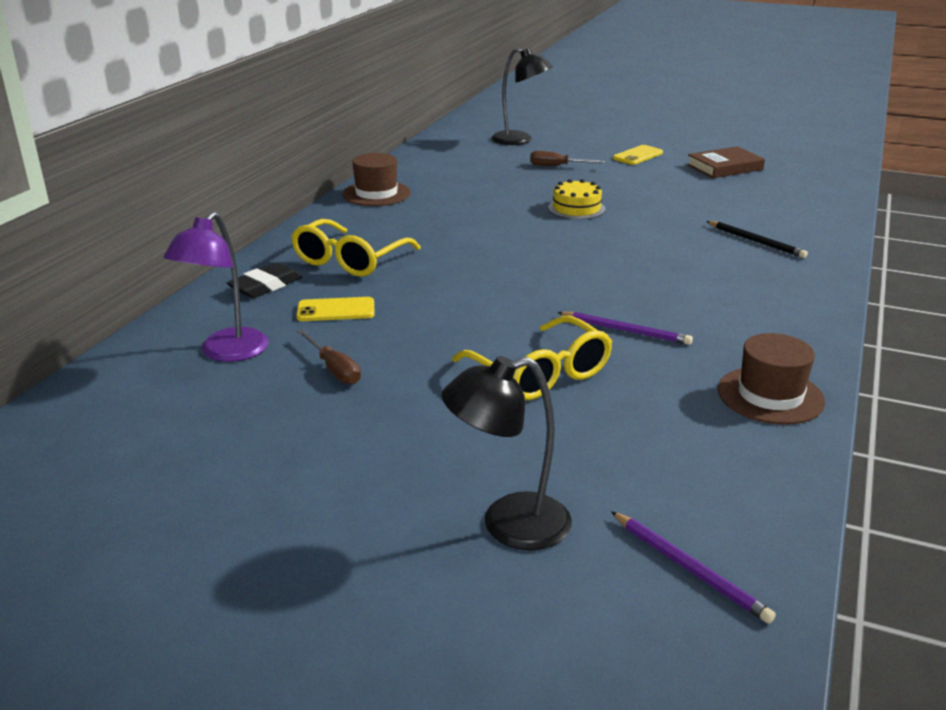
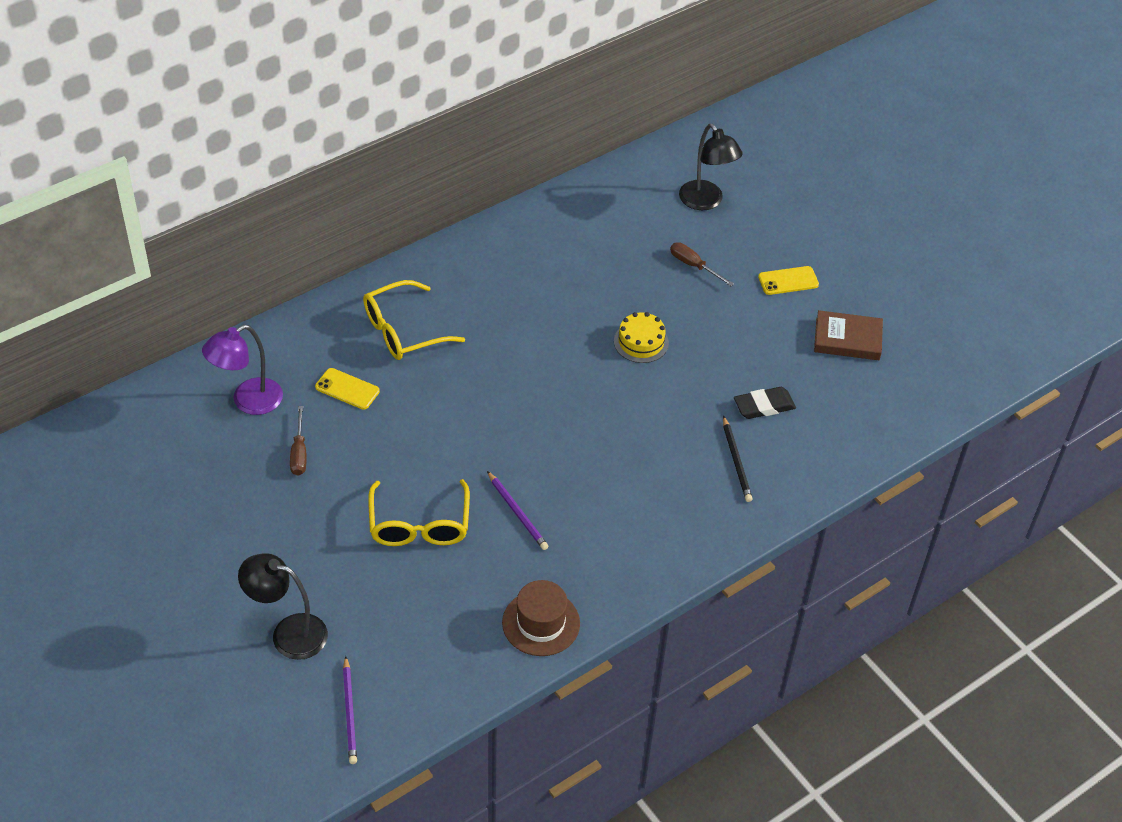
camera: 30 degrees right, 20 degrees up
(265, 286) = (322, 335): black eraser -> black eraser (764, 406)
(376, 194) = (499, 240): brown hat -> none

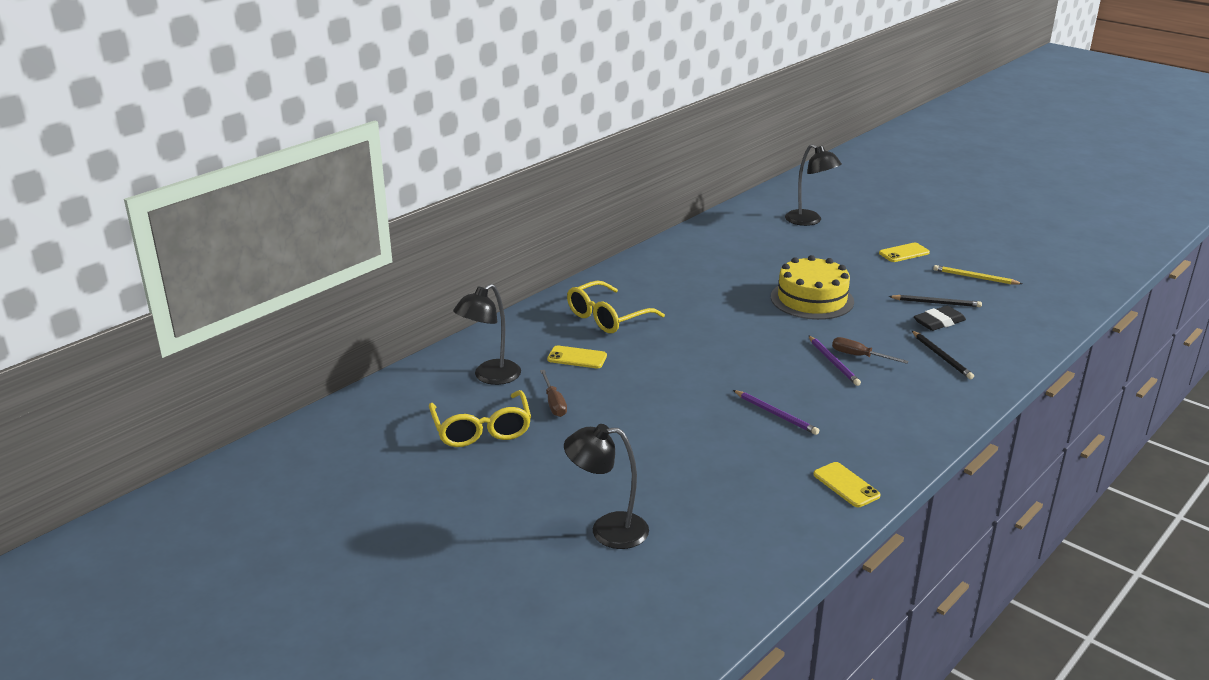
camera: 10 degrees left, 20 degrees down
(248, 401) = (490, 377): purple lamp -> black lamp
(350, 712) = (701, 582): purple pencil -> purple pencil (833, 362)
(419, 525) = (691, 435): yellow glasses -> yellow glasses (482, 430)
(541, 623) = (846, 485): brown hat -> yellow phone
(641, 342) = (812, 299): yellow cake -> yellow cake, size x1.71
(693, 266) = (824, 254): brown screwdriver -> brown screwdriver (859, 356)
(778, 374) = (936, 303): none -> black pencil
(847, 339) = (975, 277): brown book -> yellow pencil

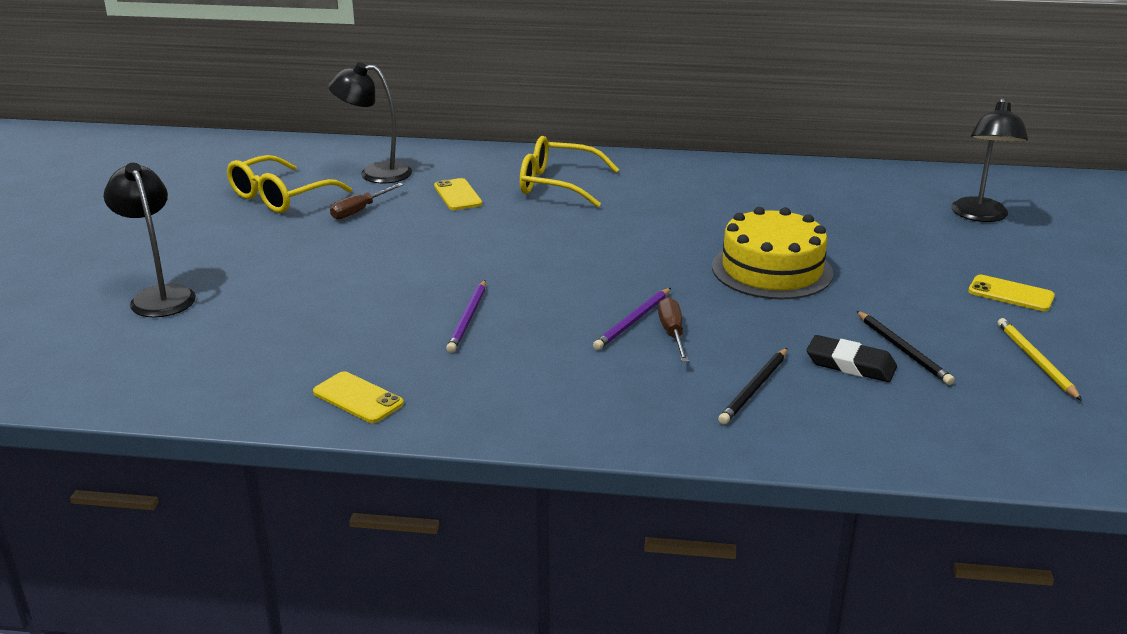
camera: 55 degrees right, 0 degrees up
(846, 485) = (358, 398): yellow phone -> yellow phone turned 75 degrees counterclockwise

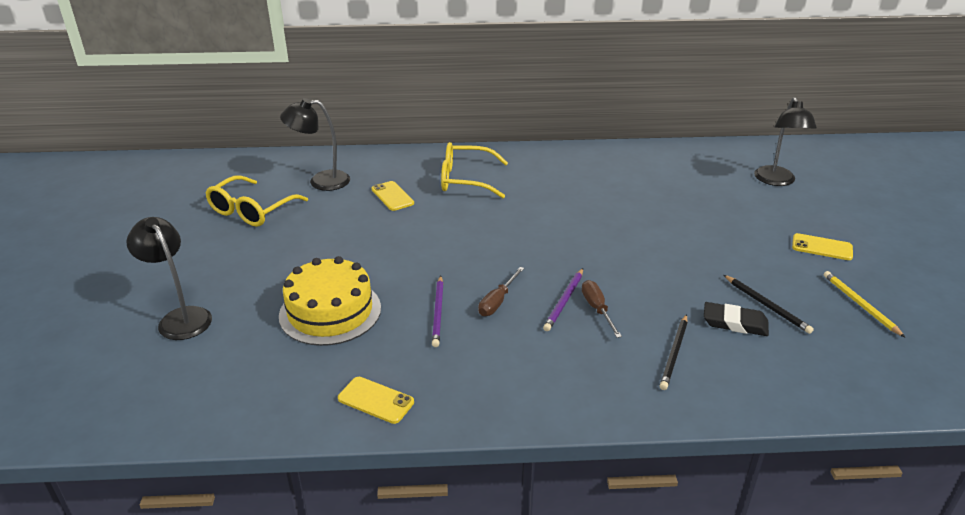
camera: 10 degrees left, 5 degrees up
(360, 210) = (320, 218): brown screwdriver -> brown screwdriver (497, 301)
(772, 270) = (649, 243): yellow cake -> yellow cake (330, 311)

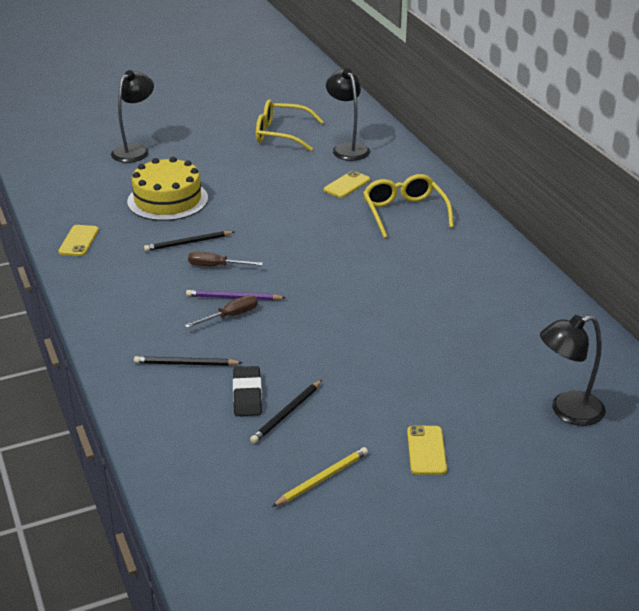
camera: 70 degrees right, 0 degrees up
(438, 312) = (188, 243): purple pencil -> black pencil

